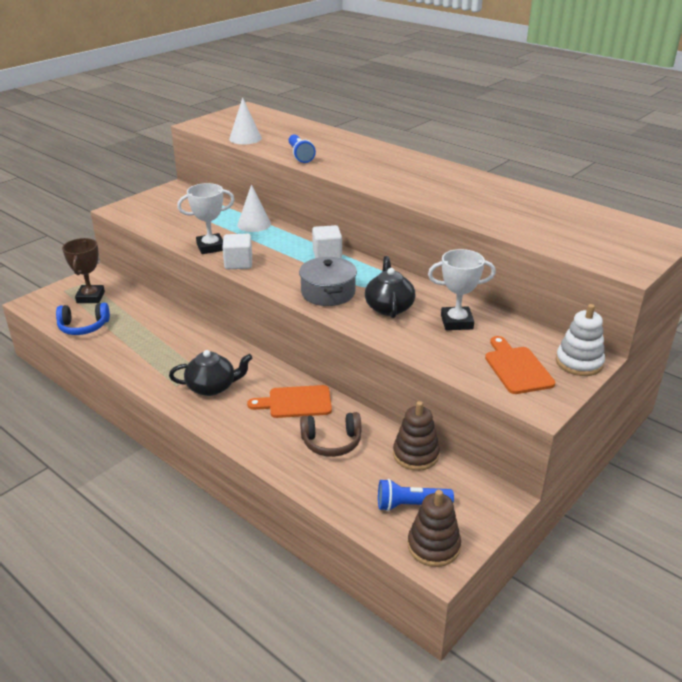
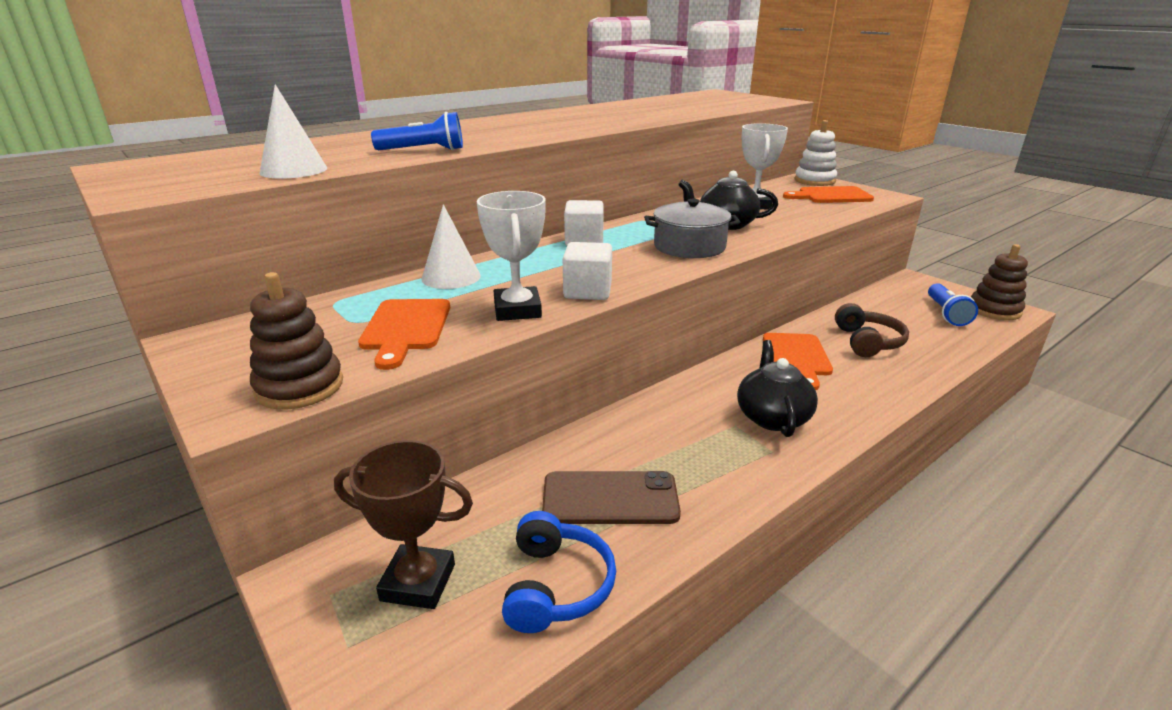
camera: 80 degrees left, 5 degrees down
(137, 335) = (610, 498): none -> brown phone
(188, 225) = (405, 328): none -> orange cutting board
(415, 455) = (870, 304): brown stacking toy -> brown stacking toy (299, 387)

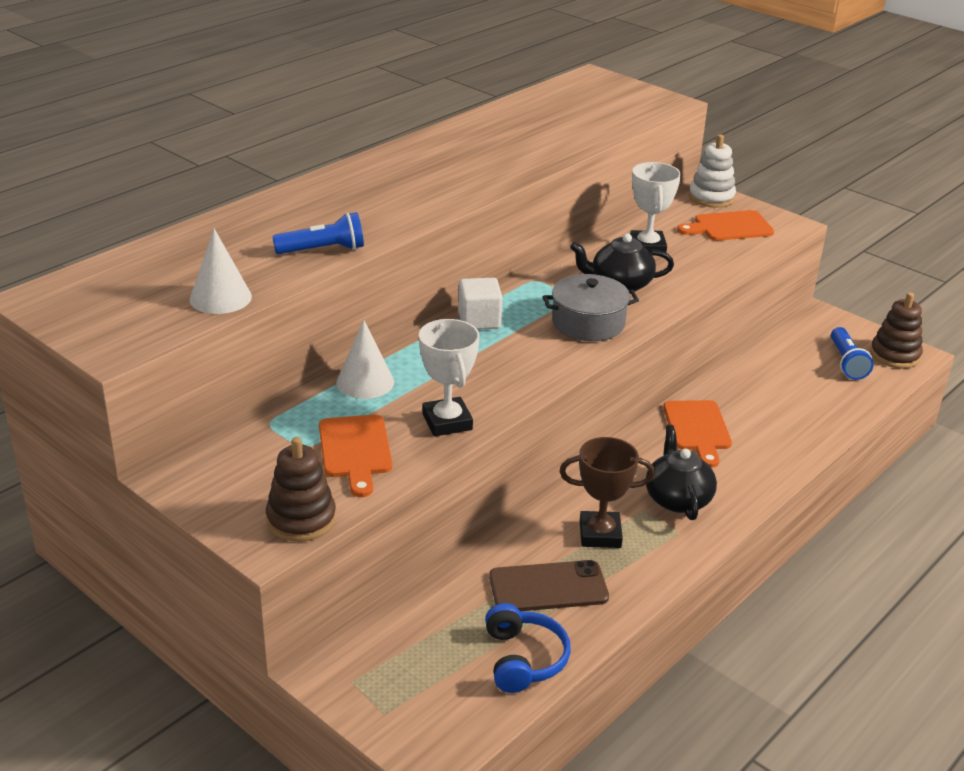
camera: 10 degrees left, 5 degrees up
(418, 582) = (416, 666): brown trophy -> brown trophy (600, 534)
(587, 291) = (504, 394): white cube -> none
(867, 342) = (766, 405): brown headphones -> none

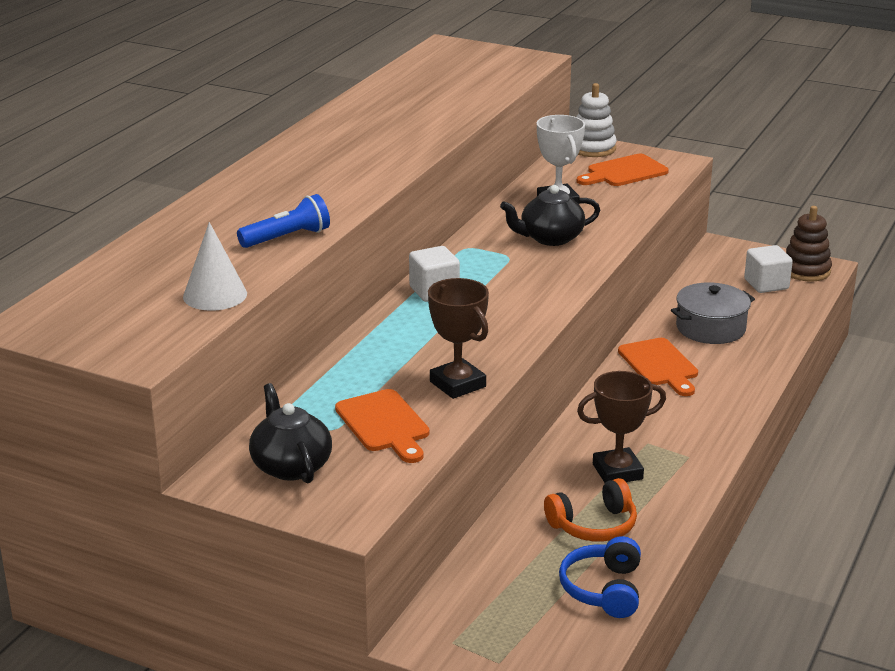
camera: 15 degrees left, 5 degrees down
(301, 519) = (369, 492): brown stacking toy -> none
(365, 382) = (356, 364): white cone -> none
(447, 422) = (457, 384): white trophy -> brown trophy
(523, 659) = (603, 589): blue headphones -> blue headphones turned 150 degrees counterclockwise
(548, 587) = (593, 525): brown phone -> orange headphones
(588, 323) = (540, 277): grey pot -> grey pot (710, 328)
(677, 498) = (672, 428): black teapot -> black teapot (291, 466)
(847, 363) = (766, 284): blue flashlight -> white cube

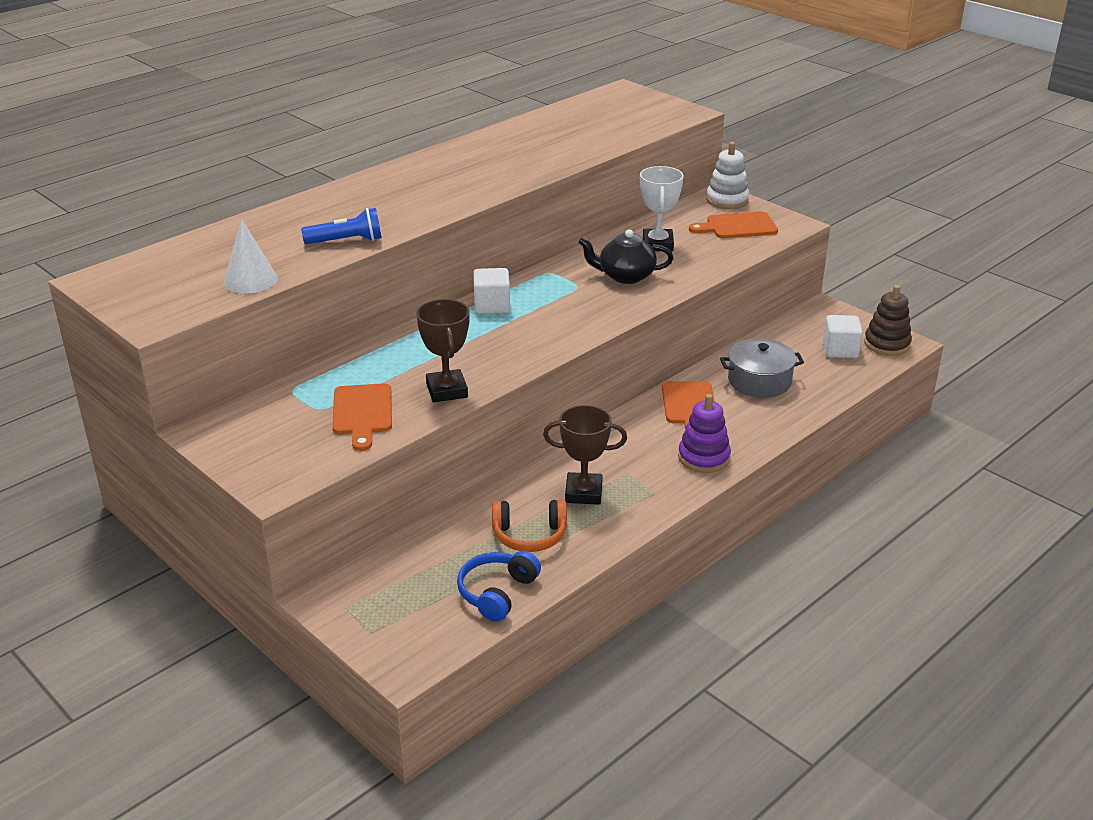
camera: 20 degrees right, 5 degrees up
(291, 466) = (265, 432): black teapot -> none
(711, 412) = (703, 458): none -> purple stacking toy

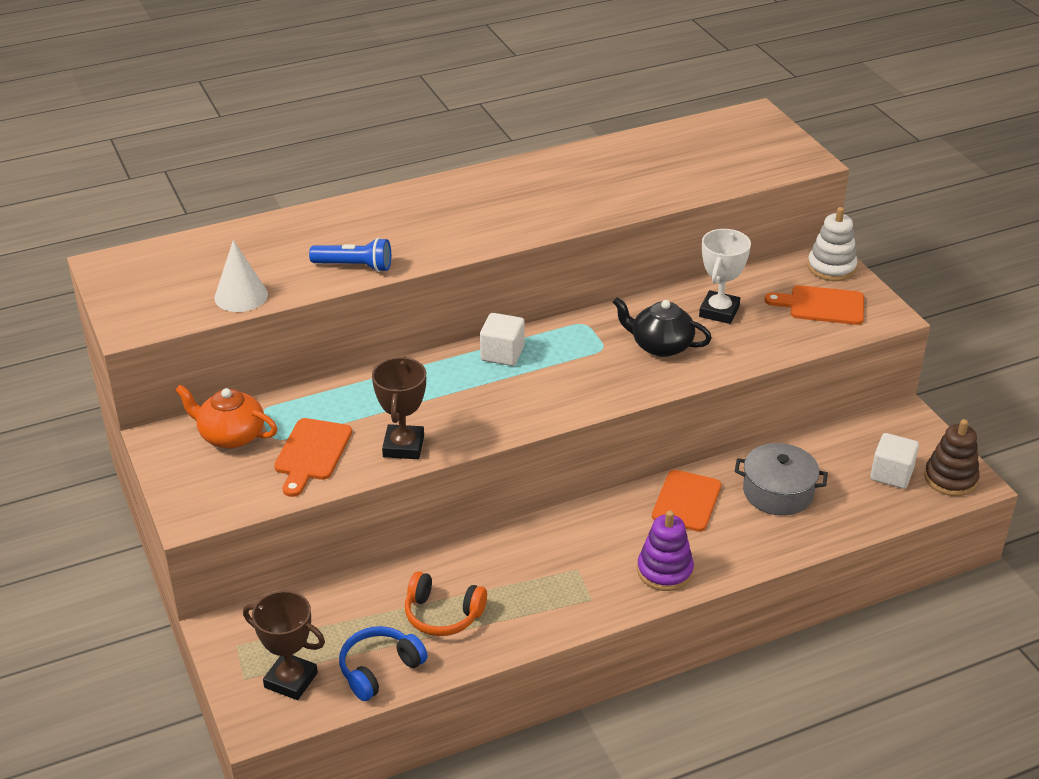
camera: 20 degrees right, 5 degrees up
(273, 415) = (231, 435): none -> orange teapot
(583, 493) = (520, 580): brown trophy -> brown trophy (291, 680)

